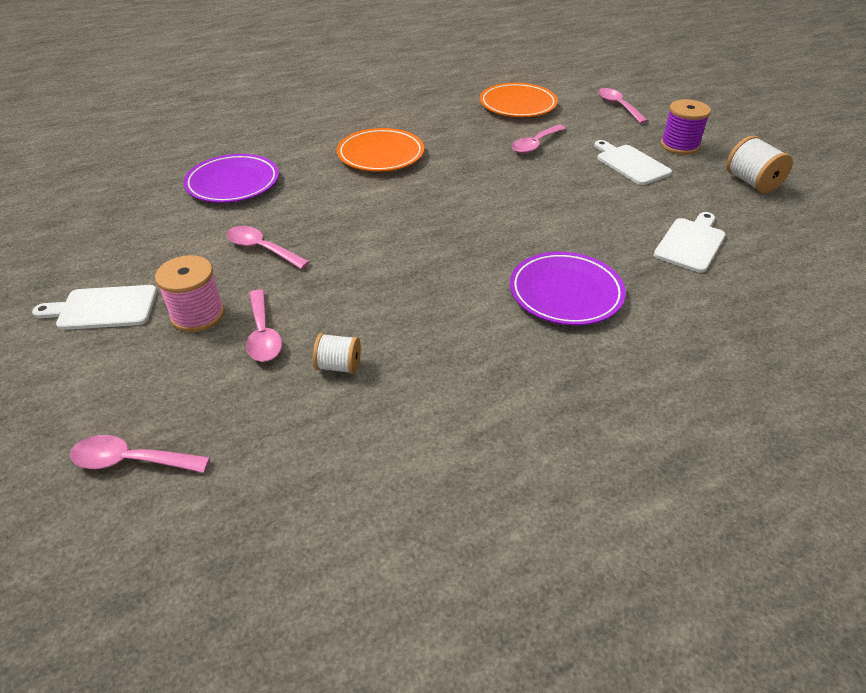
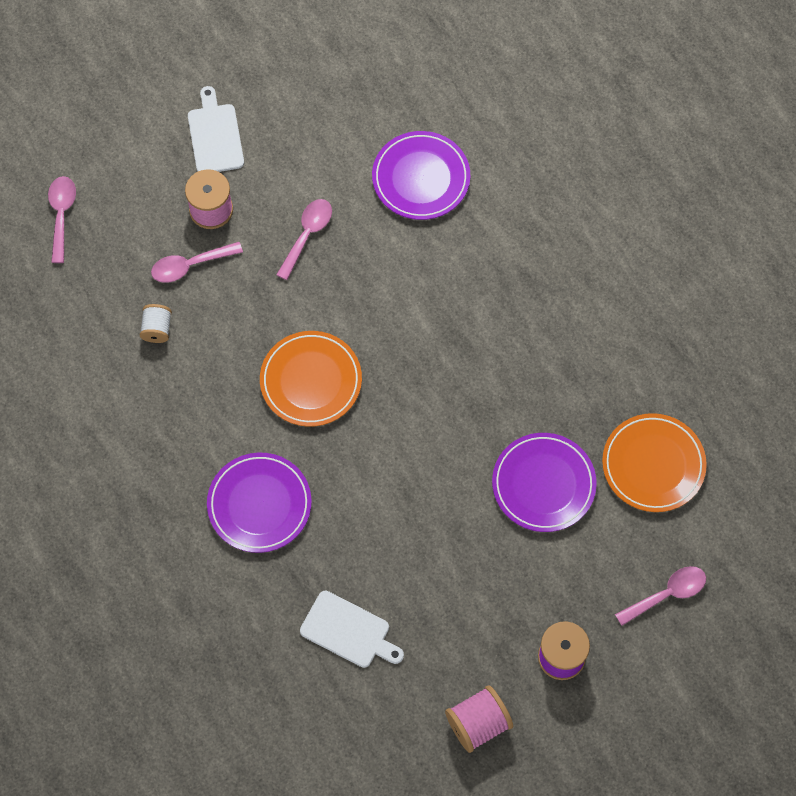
camera: 85 degrees right, 25 degrees up
(381, 155) = (498, 314): orange plate -> orange plate (311, 381)
(535, 145) = (543, 484): pink spoon -> purple plate
(630, 164) = (508, 591): white cutting board -> none
(751, 183) = (478, 723): white spool -> pink spool

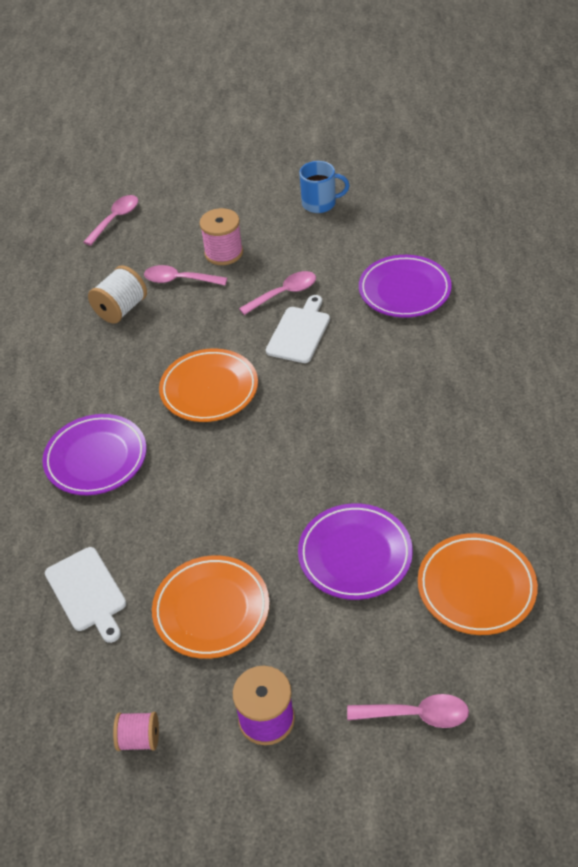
camera: 35 degrees right, 20 degrees down
(157, 329) = (121, 309): white spool -> white spool, size x1.56
(215, 135) = (263, 212): white cutting board -> white cutting board (299, 332)
(267, 98) = (320, 203): none -> blue mug
(461, 592) = (211, 610): none -> orange plate
(478, 723) = (139, 739): pink spool -> pink spool, size x0.64

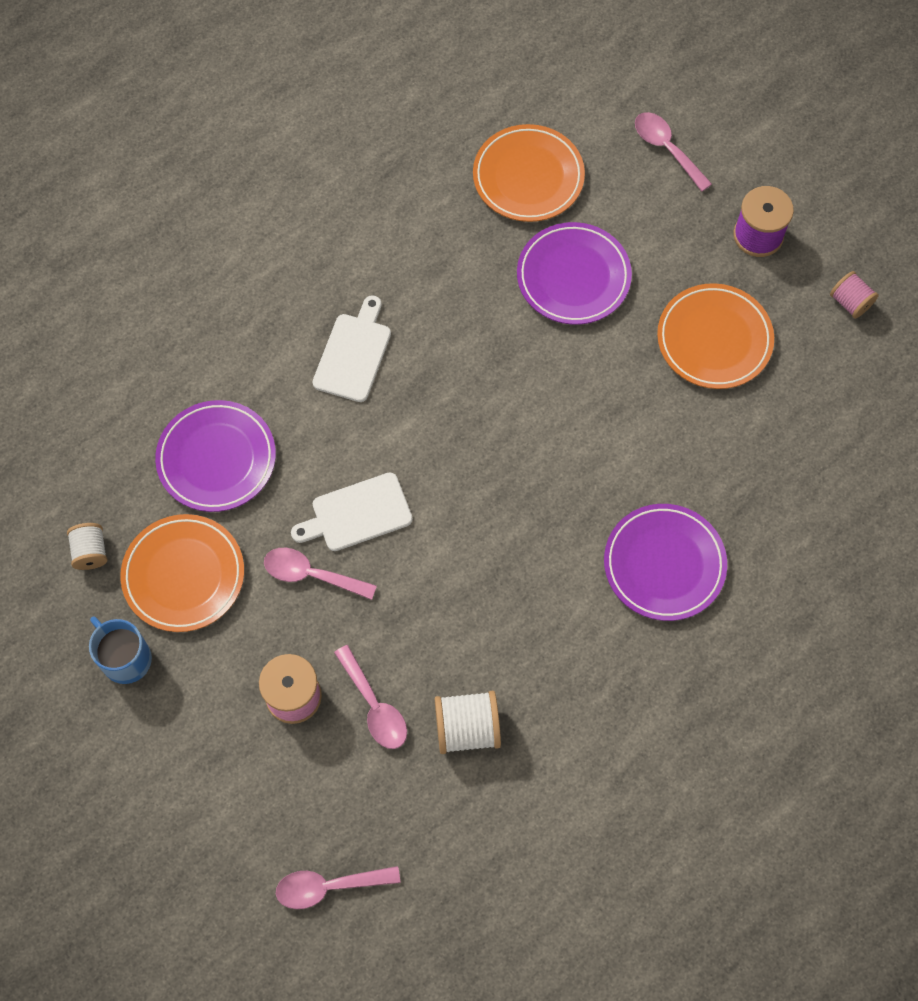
camera: 135 degrees left, 20 degrees up
(87, 592) = (786, 444): white cutting board -> white cutting board (354, 354)
(209, 389) = (500, 536): orange plate -> orange plate (184, 575)
(398, 216) = (90, 552): none -> white spool

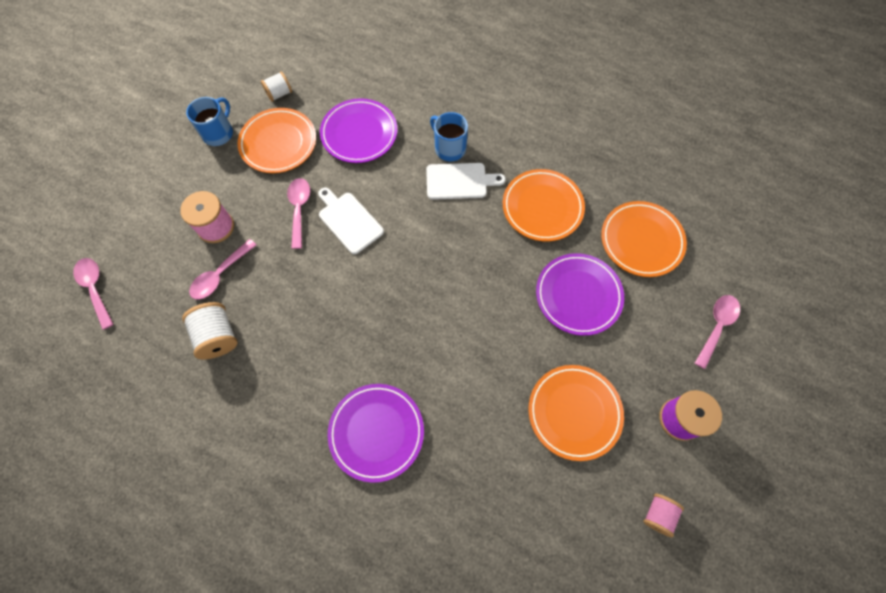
camera: 70 degrees right, 0 degrees up
(294, 348) = (449, 148): none -> blue mug
(435, 269) = (542, 207): none -> orange plate

